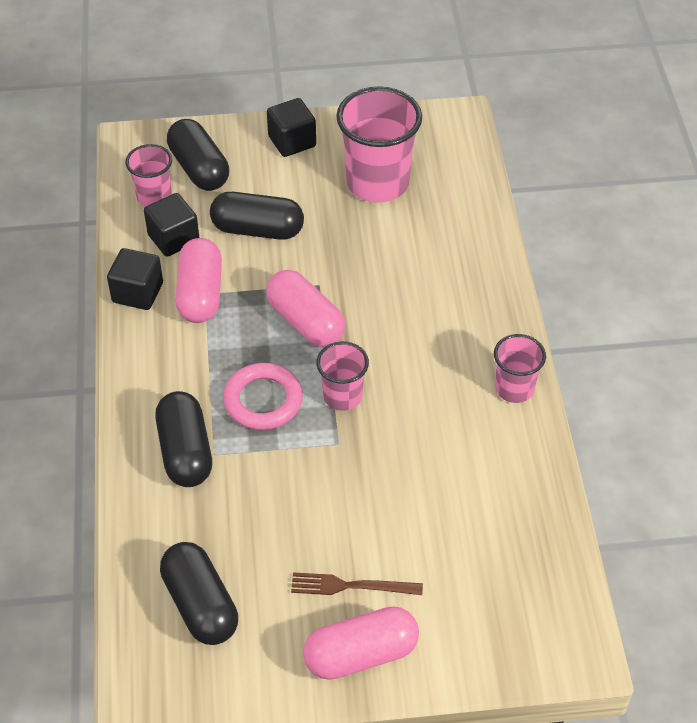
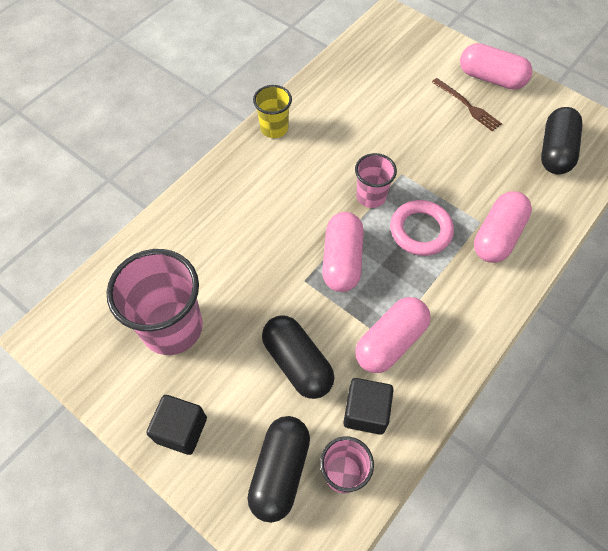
camera: 135 degrees left, 10 degrees up
(137, 292) = (435, 383): black cube -> none
(185, 452) = (497, 236): black capsule -> pink capsule
(514, 389) = (274, 128): pink cup -> yellow cup

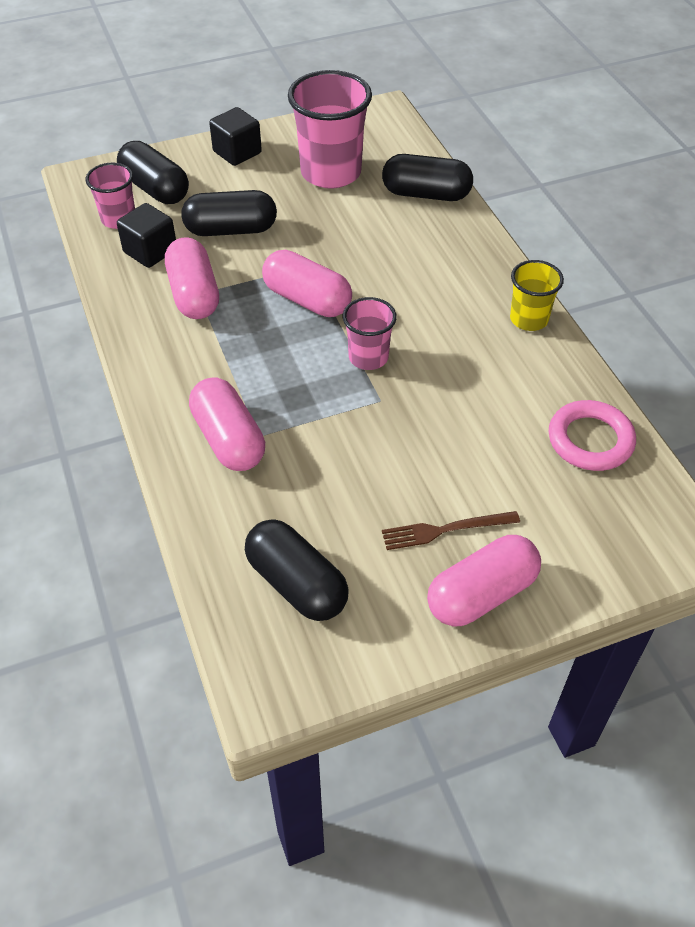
camera: 120 degrees right, 10 degrees down
(166, 242) = (426, 194): none -> black capsule
(420, 230) = (291, 376): pink ring -> pink ring (590, 440)

